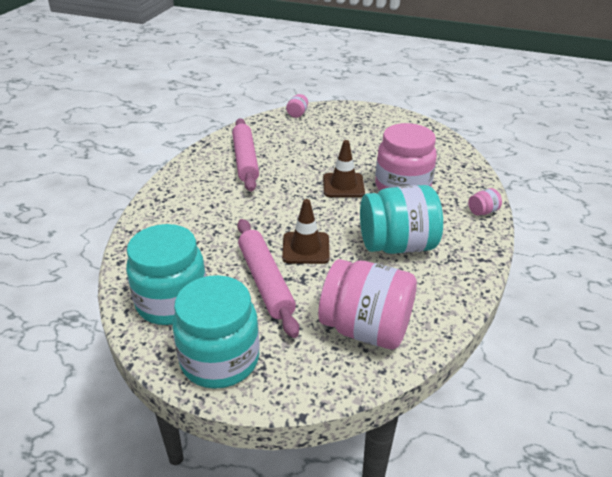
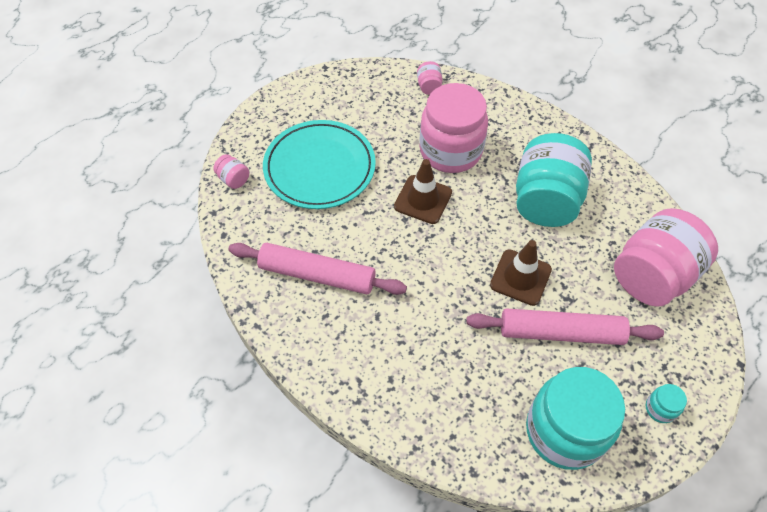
camera: 65 degrees left, 20 degrees up
(220, 359) = (660, 408): turquoise jar -> turquoise jar, size x0.40
(334, 139) = (319, 168): none -> turquoise plate
(482, 211) = (521, 111): pink jar -> pink jar (429, 86)

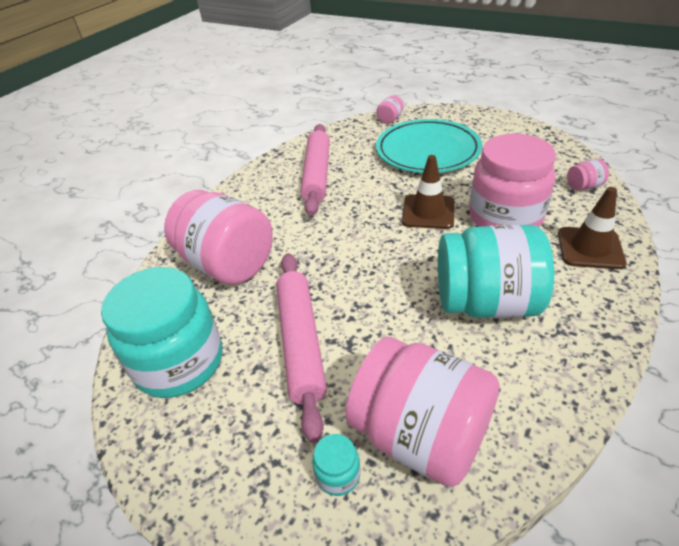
camera: 80 degrees right, 15 degrees down
(445, 381) = (228, 264): none -> pink jar
(520, 277) = (363, 297): brown traffic cone -> brown traffic cone (590, 248)
(660, 408) = (212, 460): turquoise jar -> turquoise jar (338, 475)

